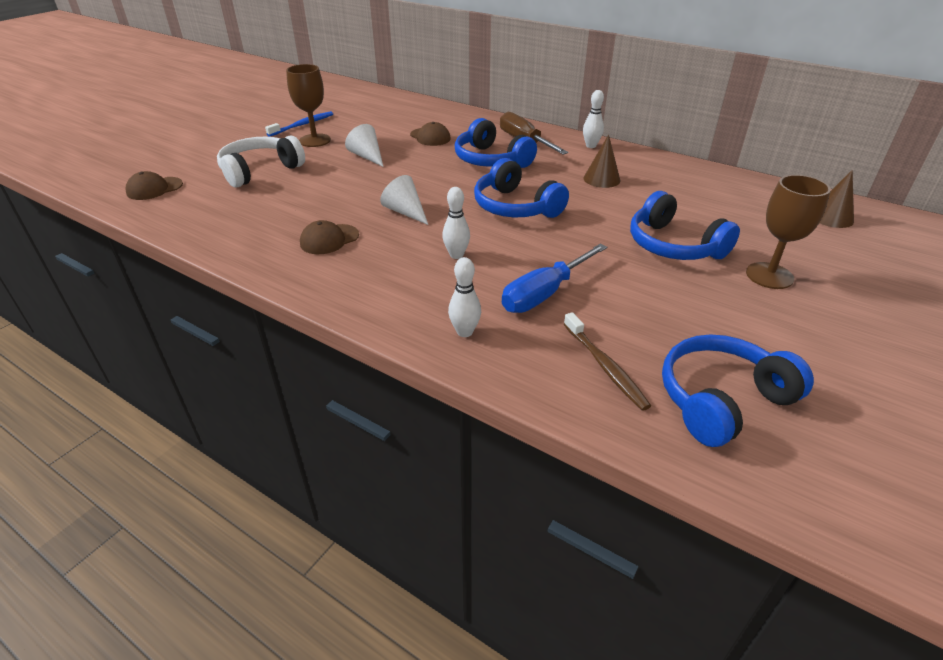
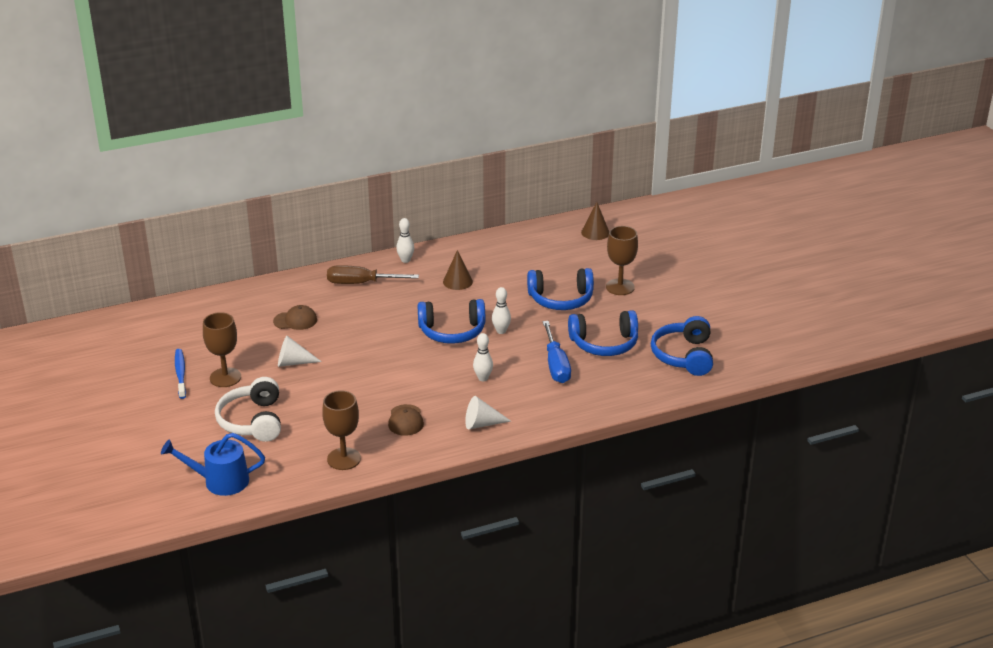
camera: 55 degrees left, 5 degrees down
(154, 189) = (220, 481): brown cap -> blue watering can
(231, 231) = (344, 459): none -> brown goblet
(405, 212) = (405, 377): white cone -> white cone (482, 424)
(465, 332) = (560, 406): white bowling pin -> white bowling pin (501, 331)
(491, 160) = (372, 311): blue headphones -> blue headphones (604, 343)
(605, 366) = (631, 375): brown toothbrush -> none

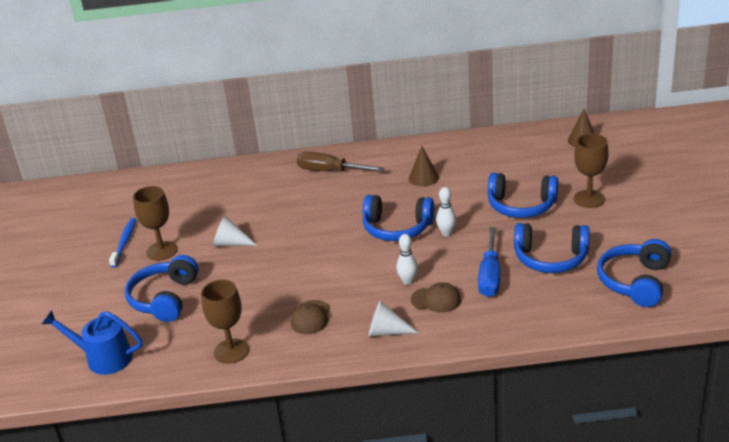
camera: 20 degrees right, 0 degrees up
(253, 421) = (165, 298): white headphones -> blue headphones
(295, 320) = (252, 201): brown cap -> brown cap (436, 300)
(405, 260) = (382, 152): white bowling pin -> none

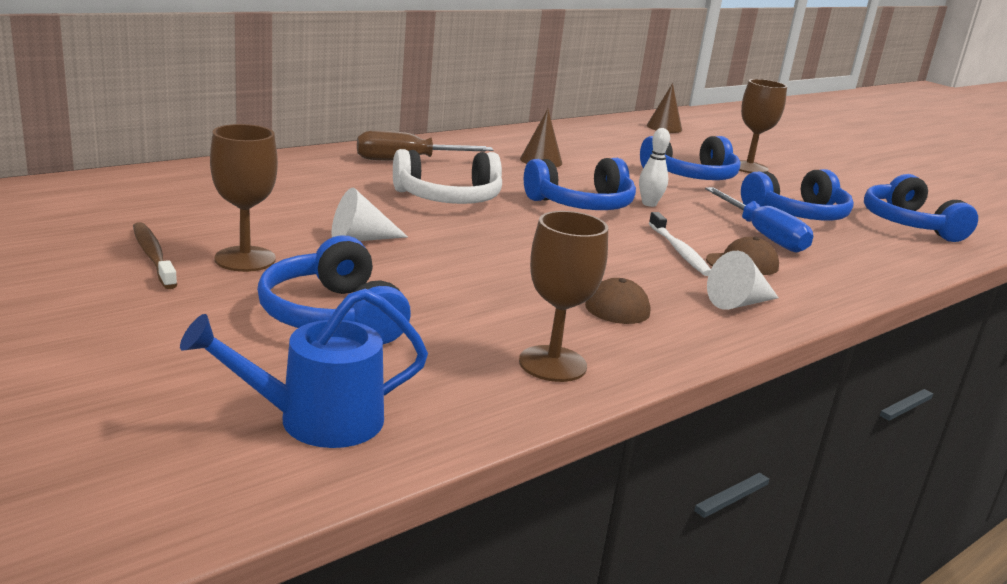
camera: 40 degrees left, 10 degrees down
(124, 242) = (153, 256): blue toothbrush -> brown toothbrush
(317, 212) = (448, 198): none -> white headphones
(408, 281) = (679, 251): white bowling pin -> white toothbrush

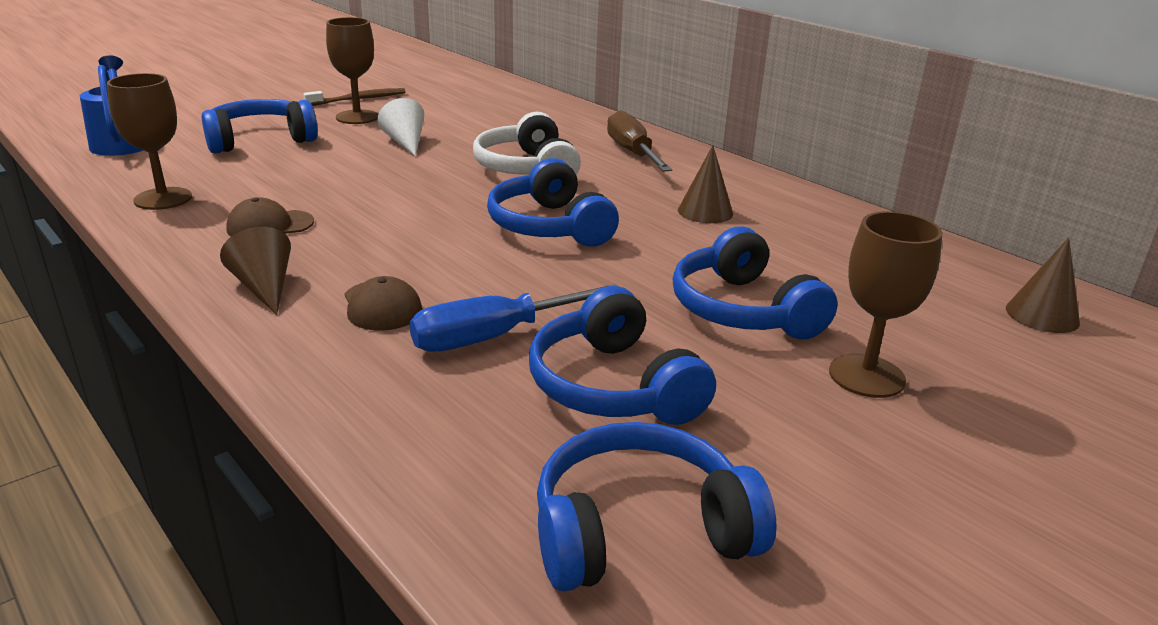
camera: 90 degrees right, 5 degrees up
(649, 204) = (580, 266): white bowling pin -> none
(679, 251) = (416, 270): white toothbrush -> none
(739, 303) = (264, 288): white cone -> brown cone

